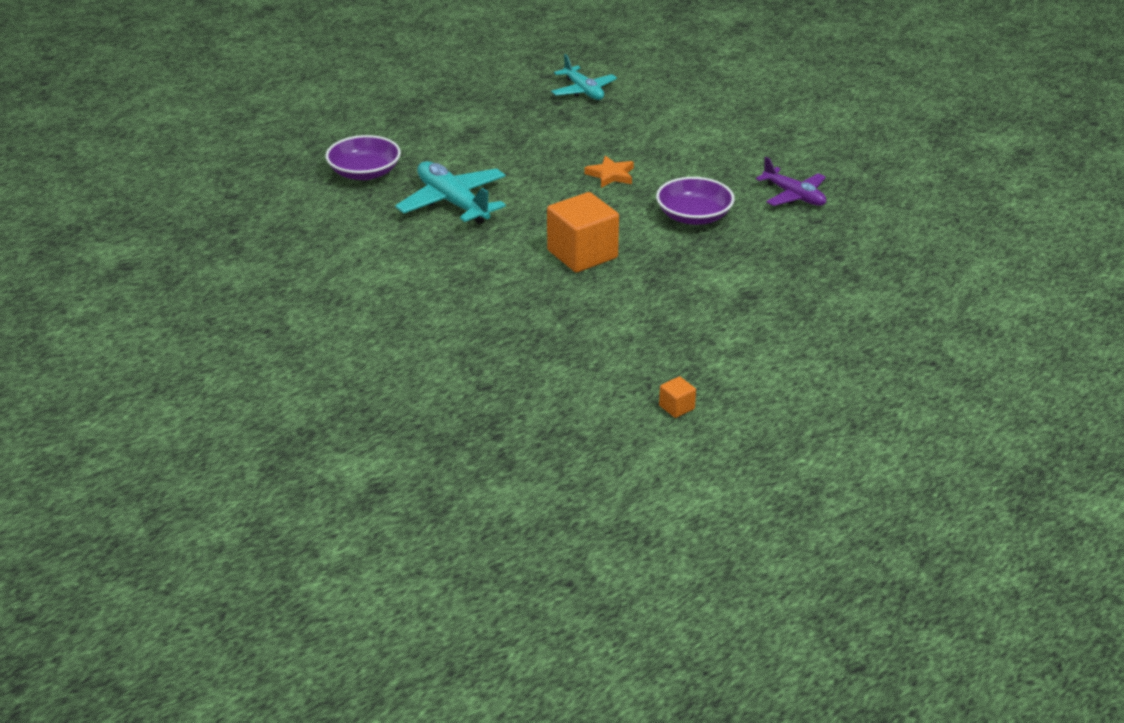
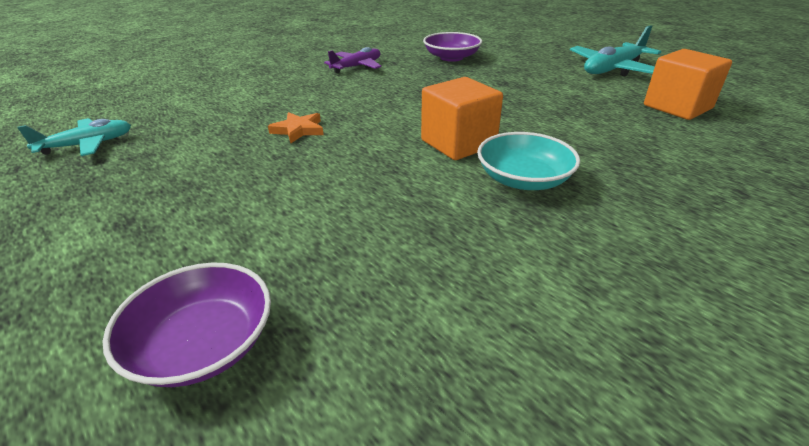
camera: 90 degrees left, 0 degrees up
(453, 202) = (338, 231): turquoise plane -> turquoise plane (613, 69)
(515, 281) = (523, 179): none -> turquoise bowl
(676, 407) = (677, 107): orange cube -> orange cube, size x2.28
(694, 216) = (385, 97): purple bowl -> purple bowl (451, 57)

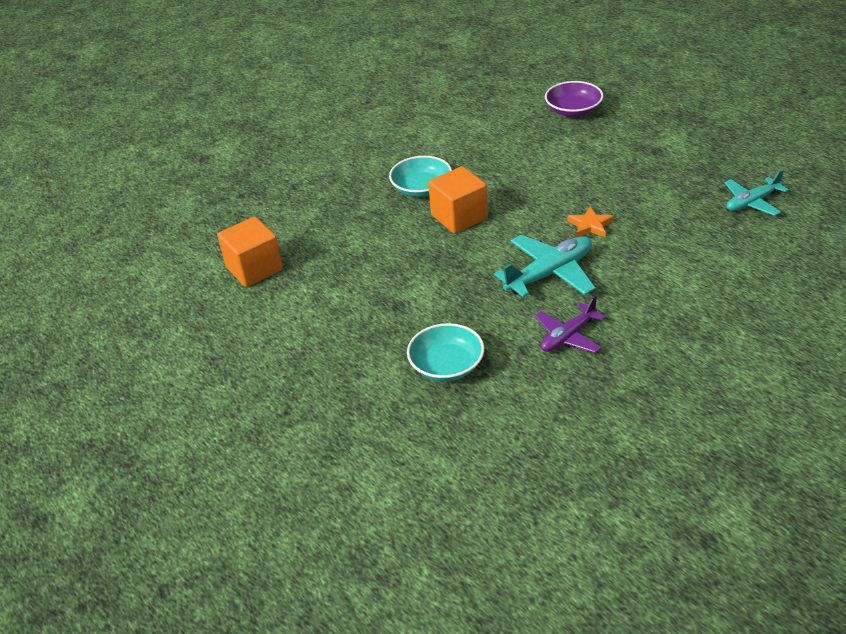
camera: 175 degrees left, 5 degrees up
(451, 57) = (447, 365): purple bowl -> turquoise bowl
(613, 69) = (261, 338): turquoise plane -> turquoise plane (550, 274)

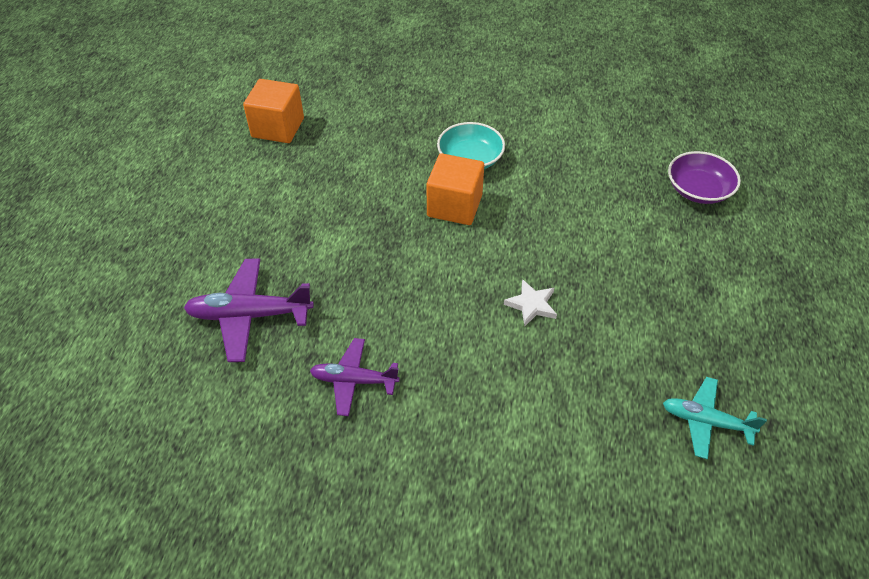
camera: 45 degrees right, 10 degrees up
(447, 365) = (250, 315): turquoise bowl -> purple plane
(550, 274) = (432, 315): turquoise plane -> none
(590, 225) = (531, 305): orange star -> white star

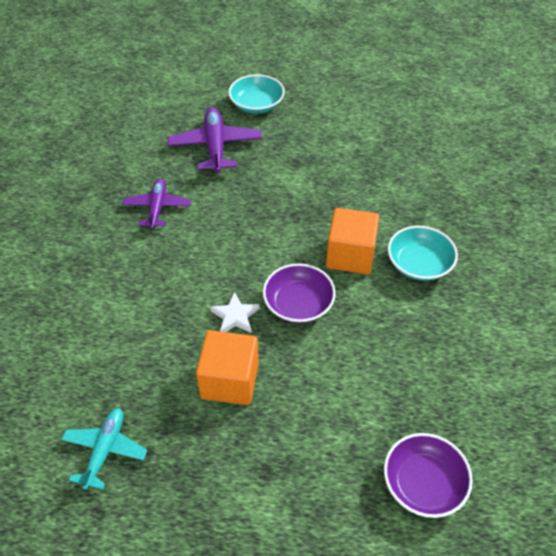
camera: 85 degrees right, 0 degrees up
(177, 268) = (256, 105): none -> turquoise bowl
(278, 128) = (423, 130): orange cube -> orange cube (230, 380)
(516, 252) = (298, 304): none -> purple bowl

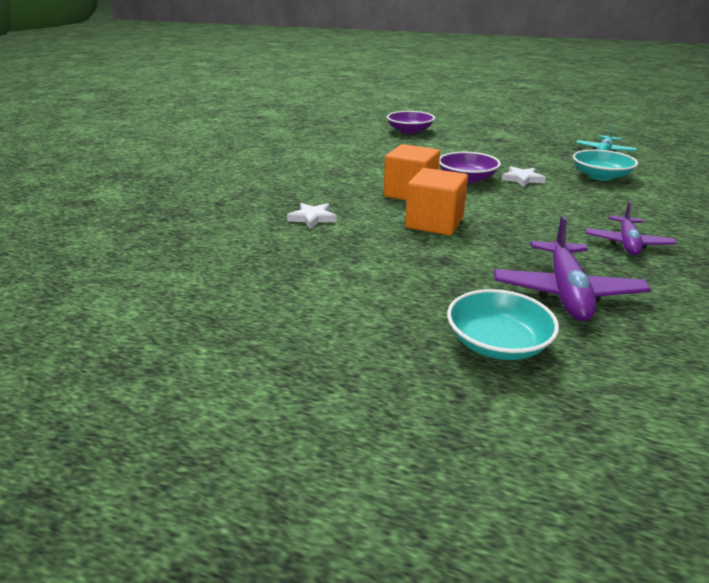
camera: 165 degrees left, 20 degrees down
(230, 380) = (524, 160): orange cube -> orange cube (434, 223)
(417, 194) = (312, 218): none -> white star
(419, 264) = (351, 184): turquoise bowl -> turquoise bowl (600, 176)

